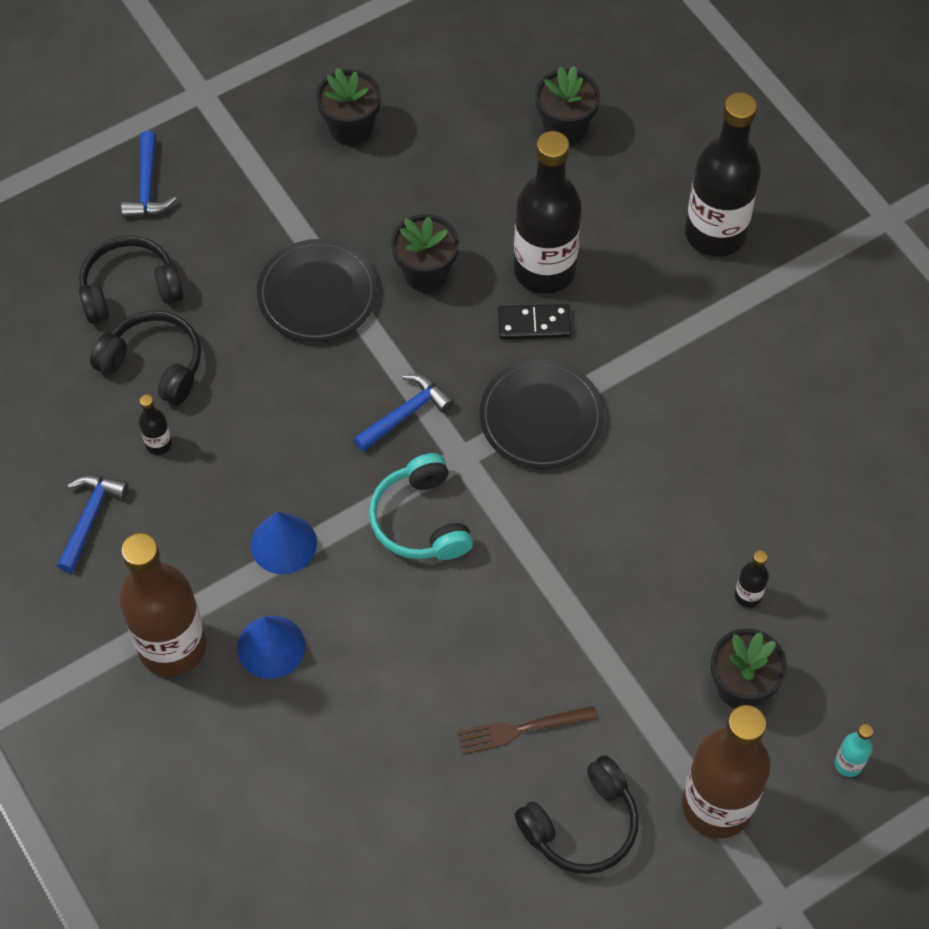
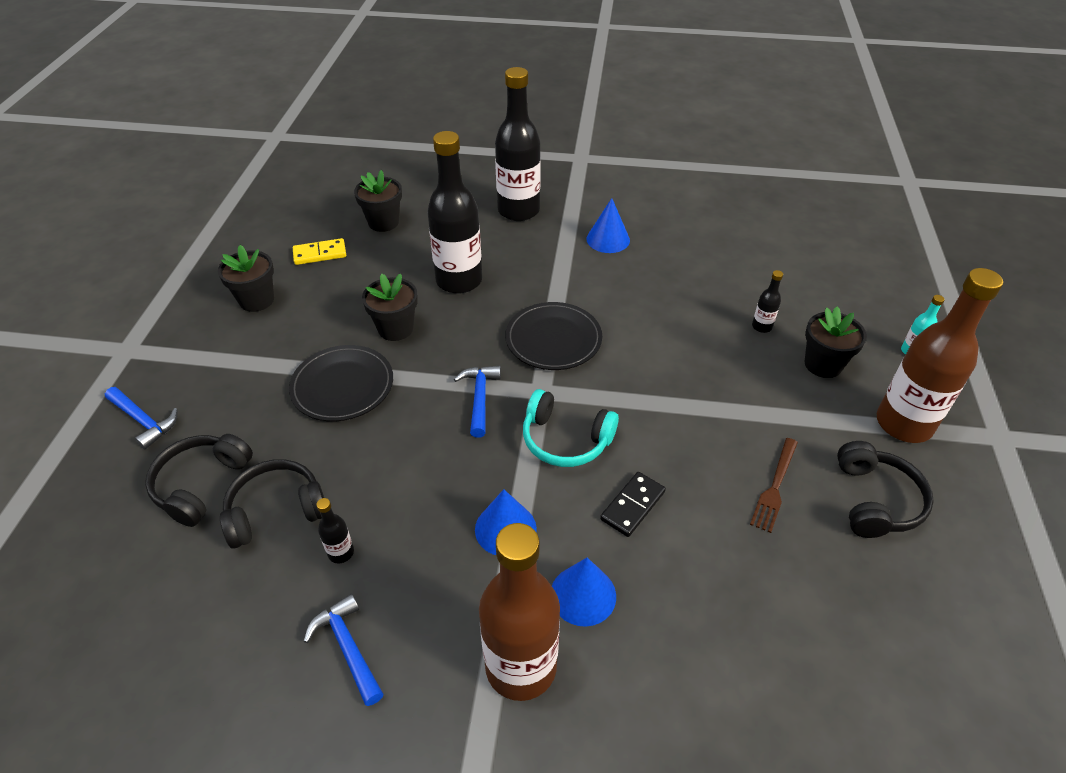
camera: 50 degrees left, 15 degrees down
(462, 118) = (320, 254): none -> yellow domino
(534, 324) = (488, 305): black domino -> black domino (633, 506)
(753, 355) = (608, 239): none -> blue cone

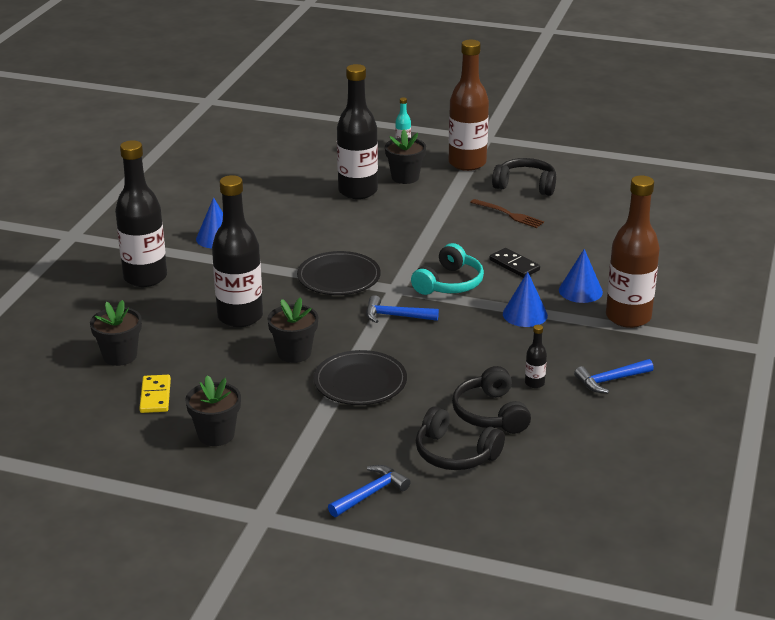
camera: 80 degrees left, 15 degrees down
(761, 327) = (358, 191): black bottle -> black bottle, size x2.44

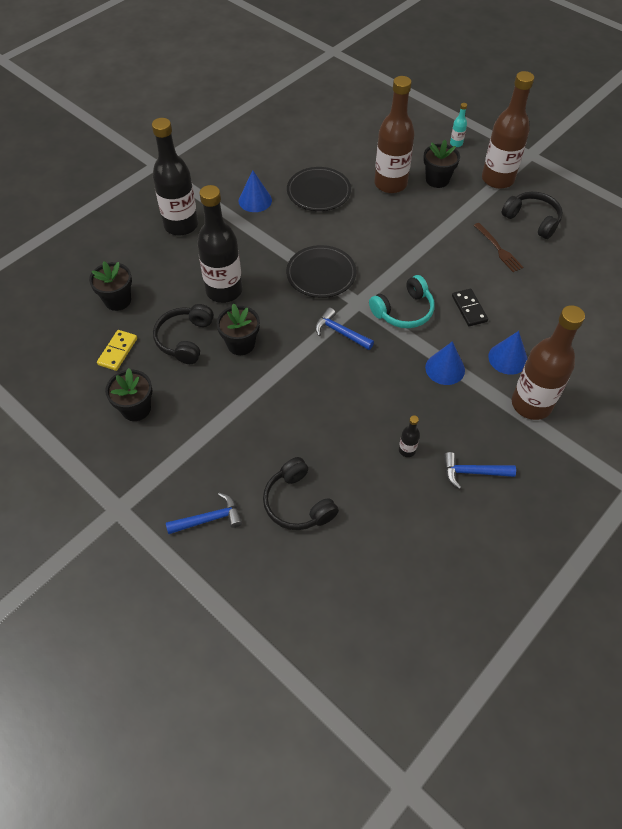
camera: 25 degrees right, 25 degrees up
(358, 191) = (390, 184): black bottle -> brown bottle
(360, 382) = (271, 394): black plate -> black plate (318, 192)
(490, 413) = (351, 470): black headphones -> black headphones (185, 339)

